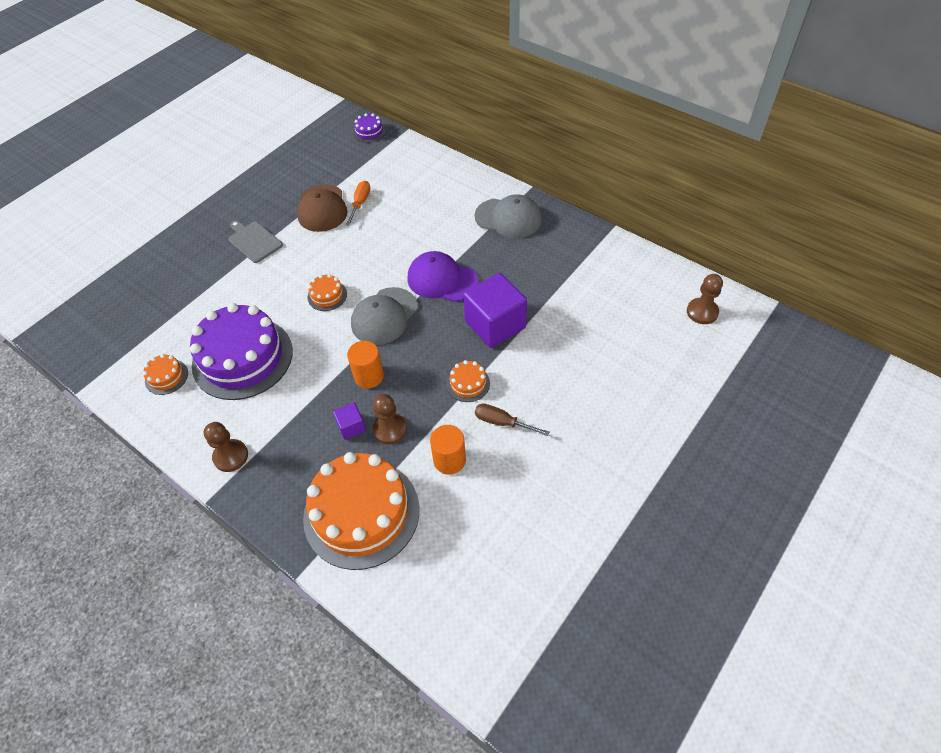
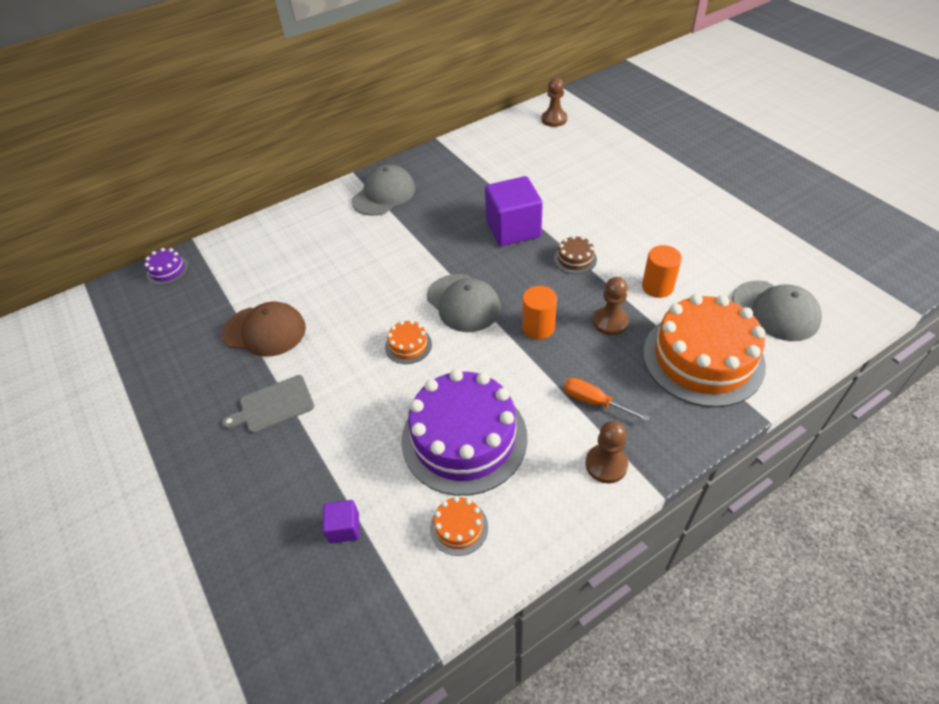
camera: 70 degrees left, 5 degrees down
(351, 427) = (598, 351): purple cube -> purple cube (344, 528)
(360, 203) = (282, 296): orange screwdriver -> orange screwdriver (594, 402)
(442, 279) = (437, 253): purple cap -> none
(445, 574) = (775, 311): none -> grey cap
(468, 383) = (575, 259): orange cake -> brown cake
(502, 422) = (626, 246): brown screwdriver -> none

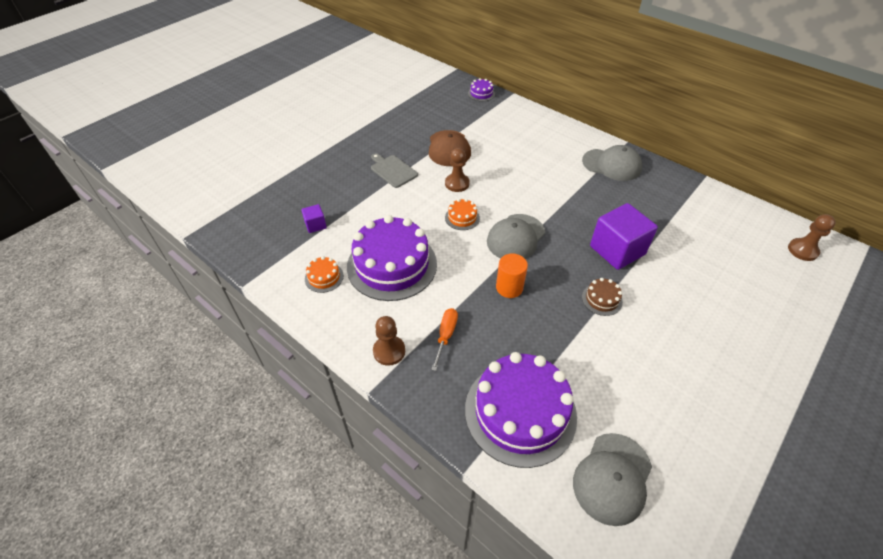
camera: 70 degrees right, 0 degrees up
(610, 322) = (535, 335): brown pawn -> brown pawn (457, 183)
(657, 287) = (597, 367): orange cylinder -> none
(703, 358) = (520, 412): orange cake -> purple cake

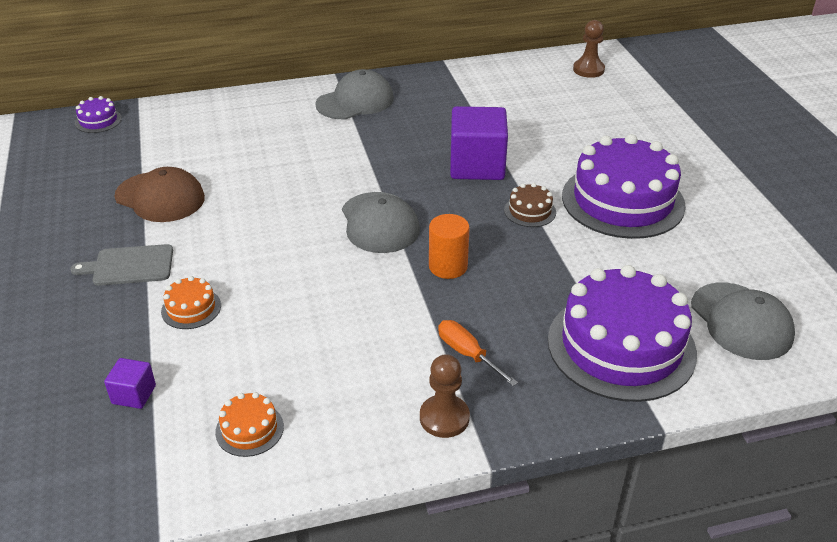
camera: 55 degrees left, 10 degrees down
(392, 265) = (304, 349): purple cake -> purple cake (623, 200)
(457, 183) = (233, 222): brown pawn -> none
(462, 217) = (297, 247): orange cake -> orange cake (191, 308)

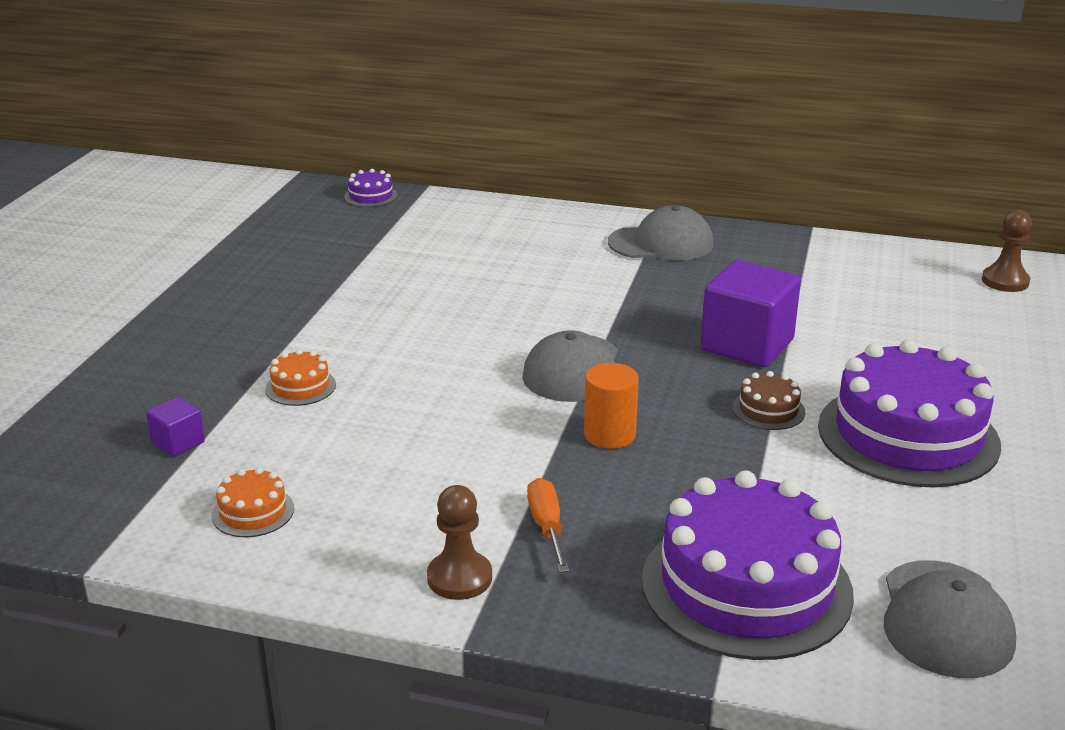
camera: 30 degrees right, 10 degrees down
(129, 266) = (279, 331): grey cutting board -> none
(160, 197) = (365, 280): brown cap -> none

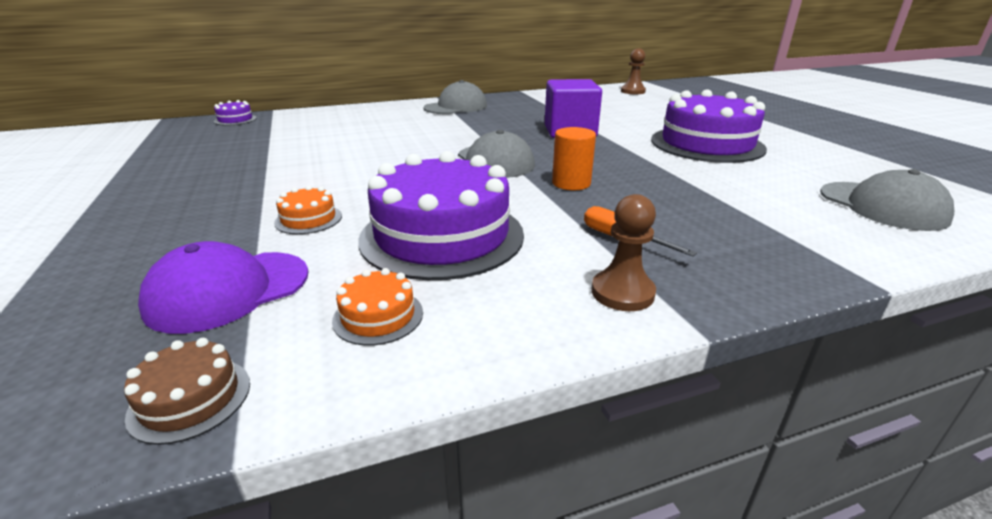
camera: 35 degrees left, 0 degrees up
(178, 442) = (228, 290): purple cube -> purple cap
(746, 586) = (780, 227): purple cake -> purple cake (442, 236)
(768, 410) = (629, 151): brown cake -> brown cake (190, 399)

